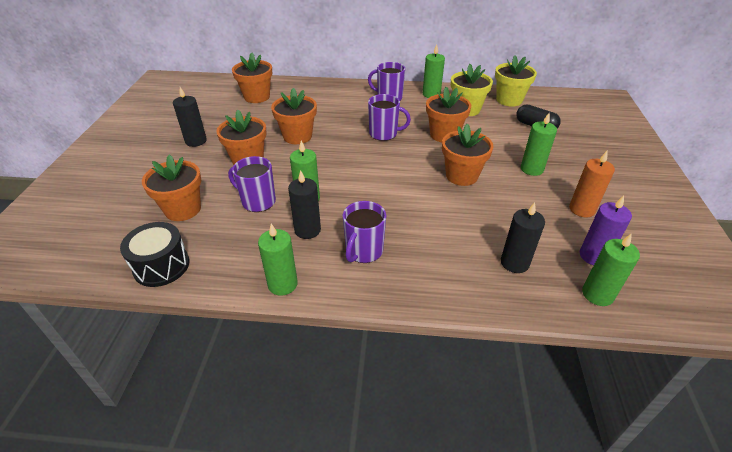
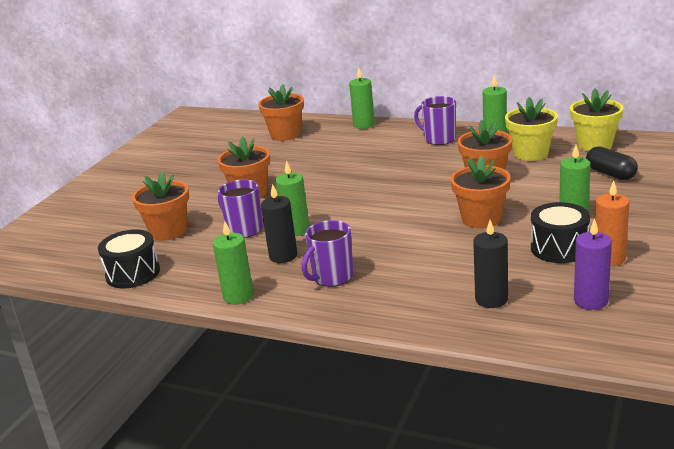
camera: 20 degrees right, 15 degrees down
(196, 141) = (203, 174): black candle -> none
(297, 136) = (312, 174): orange flower pot -> none
(384, 134) = (413, 175): purple mug -> none
(538, 202) = (559, 248): none -> black drum
(597, 294) = (569, 333): green candle -> green candle (364, 125)

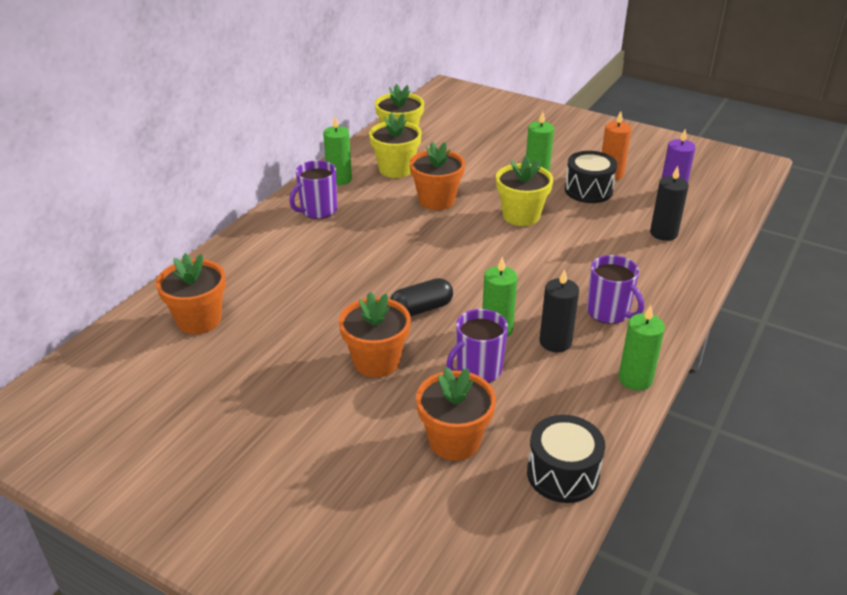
camera: 85 degrees left, 10 degrees up
(364, 125) = (226, 254): green candle -> none
(481, 219) = (521, 216): orange flower pot -> yellow flower pot
(610, 174) = (464, 144): black capsule -> black capsule (421, 309)

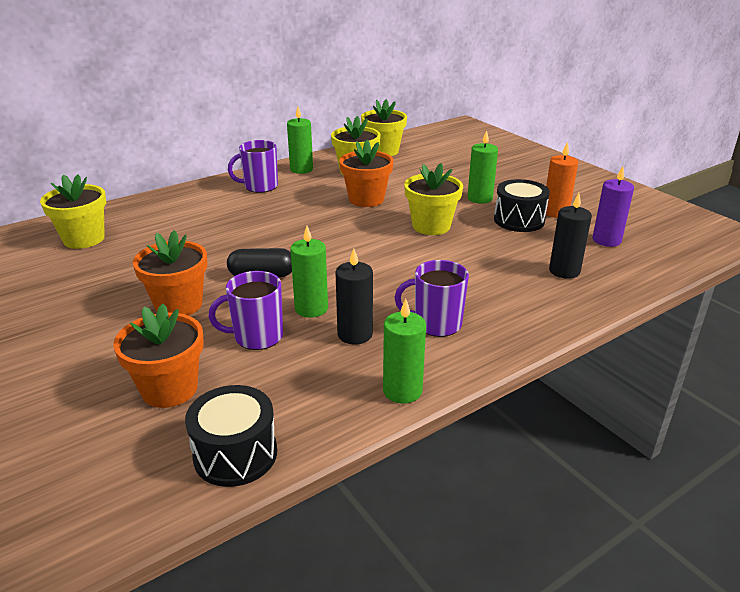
camera: 25 degrees right, 5 degrees down
(199, 320) = (84, 239): orange flower pot -> yellow flower pot
(609, 312) = (436, 324): purple mug -> purple mug turned 105 degrees clockwise

